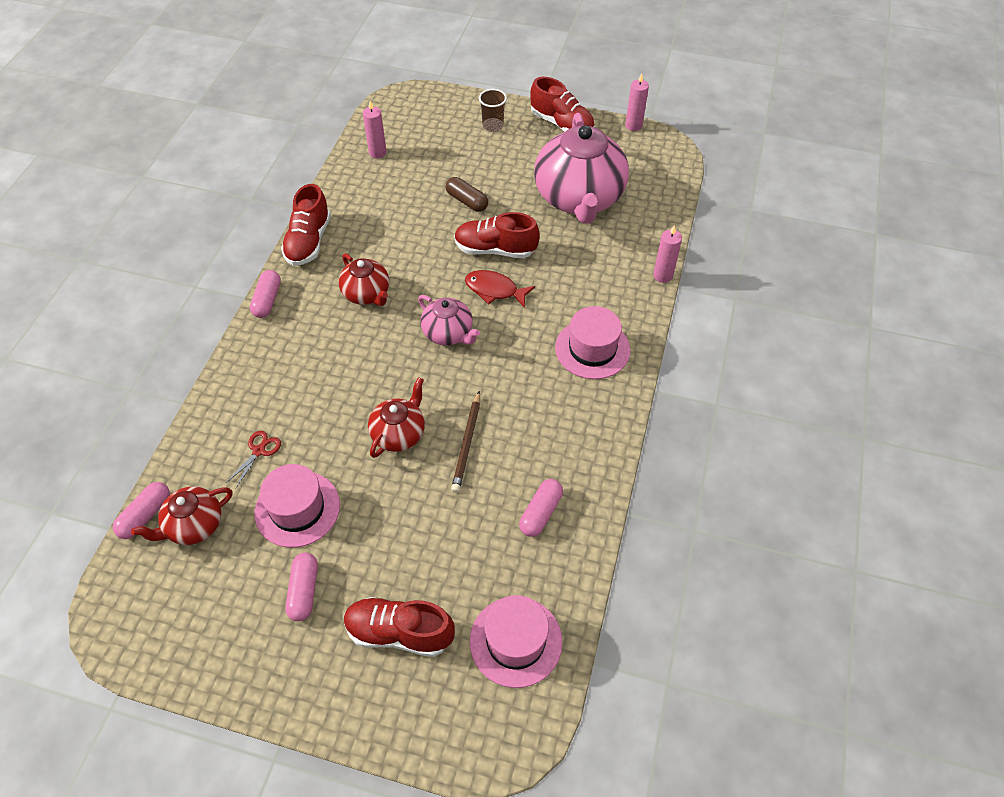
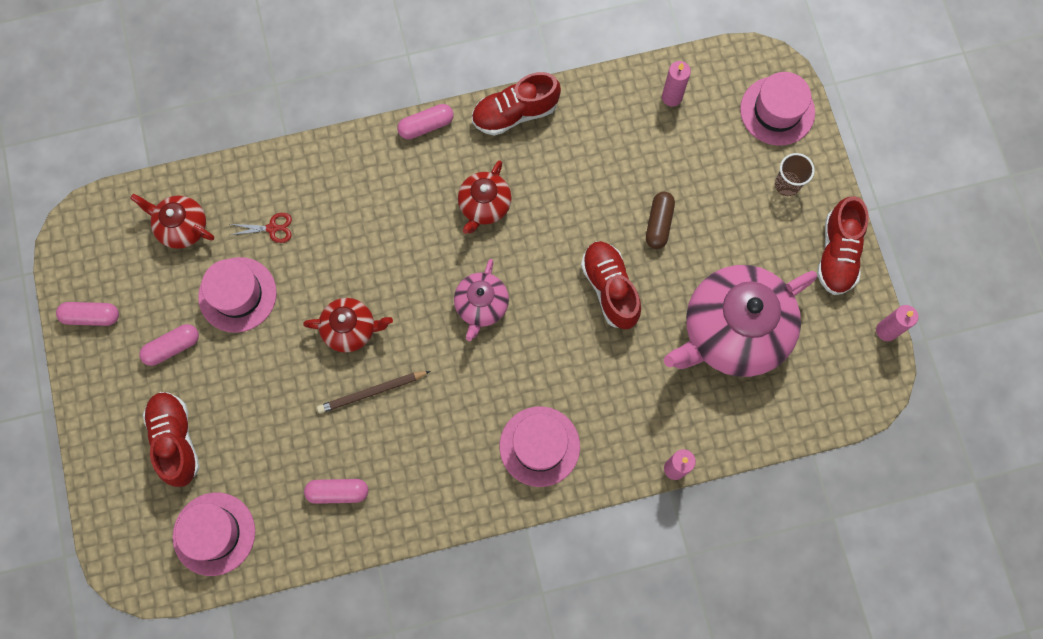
camera: 60 degrees right, 20 degrees up
(145, 515) = (171, 185): pink capsule -> pink capsule (91, 316)
(436, 107) = (777, 111): none -> pink hat
(494, 290) = (558, 317): red fish -> none

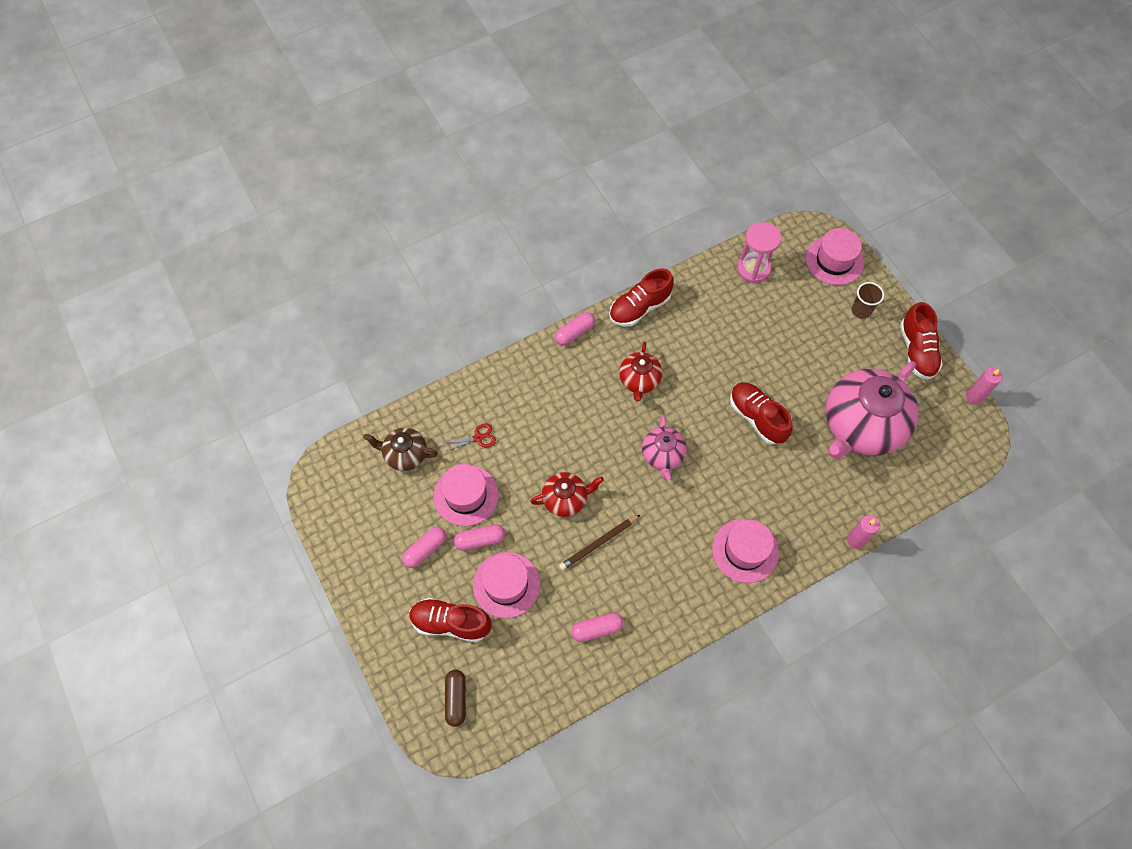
camera: 15 degrees left, 10 degrees down
(91, 316) = (351, 542): pink capsule -> pink capsule (480, 540)
(176, 440) = (451, 623): red shoe -> red shoe turned 45 degrees counterclockwise
(182, 227) = (405, 454): red teapot -> brown teapot
(214, 534) = (506, 690): pink hat -> pink hat (506, 585)
(658, 223) = (776, 361): brown capsule -> brown capsule (456, 699)
(671, 97) = (753, 269): pink candle -> pink hourglass

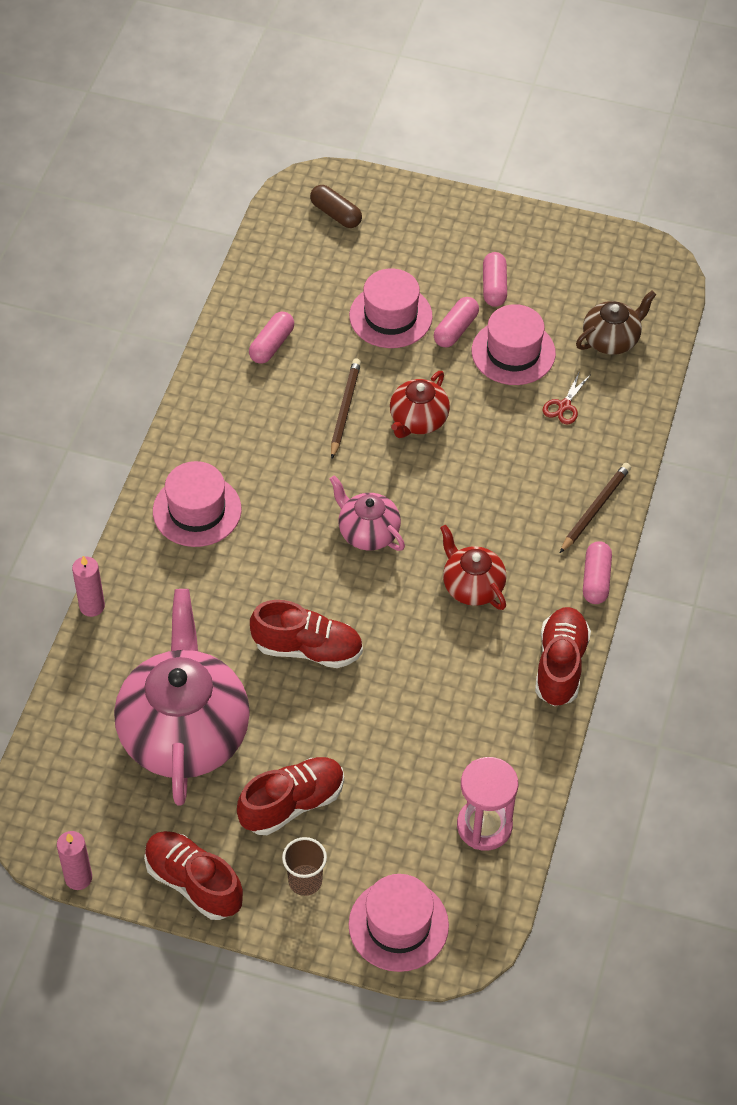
camera: 135 degrees right, 10 degrees down
(451, 623) = (404, 256): red shoe -> red shoe (292, 804)
(532, 367) = (595, 509): none -> brown pencil

